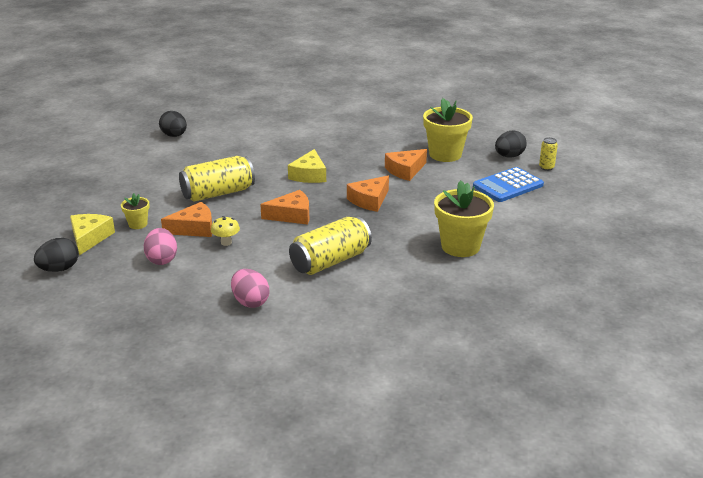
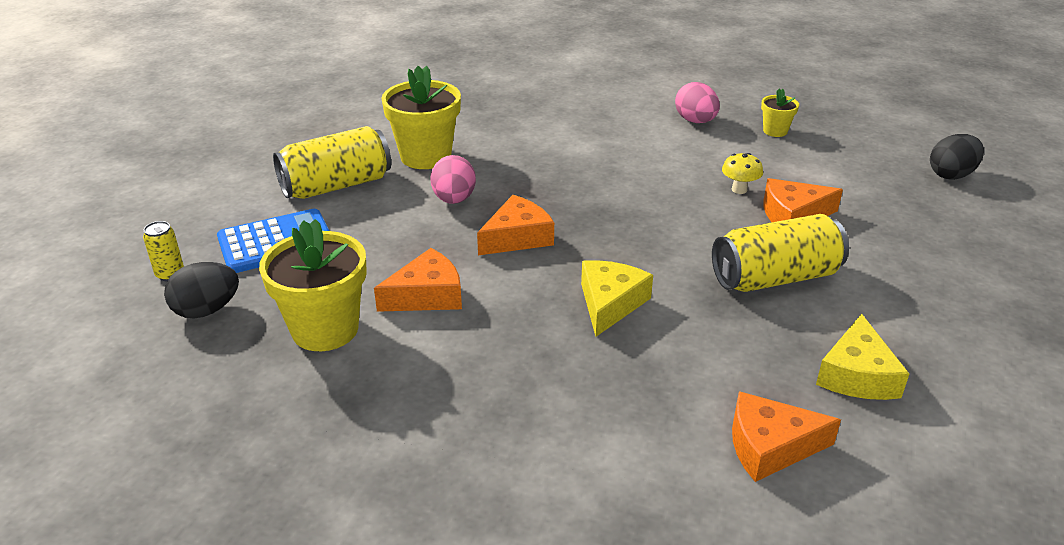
camera: 170 degrees left, 5 degrees up
(89, 238) = (945, 214): yellow cheese -> yellow cheese (857, 375)
(138, 224) = (885, 230): yellow flower pot -> yellow flower pot (775, 131)
(162, 259) = (820, 175): pink egg -> pink egg (454, 199)
(174, 136) = (942, 477): black egg -> none
(291, 215) = (646, 223): orange cheese -> orange cheese (770, 446)
(330, 261) = (598, 154): yellow can -> yellow can (336, 185)

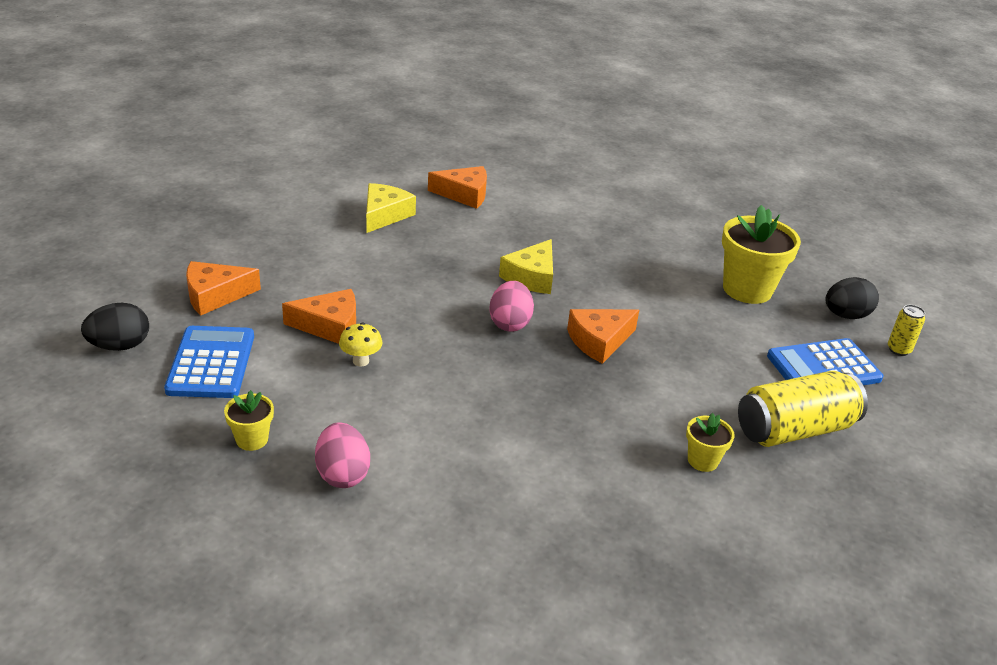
camera: 175 degrees left, 0 degrees up
(426, 156) = (702, 460): yellow flower pot -> yellow flower pot, size x0.50
(427, 295) = (675, 302): orange cheese -> orange cheese (215, 295)
(454, 199) = (662, 392): pink egg -> pink egg (510, 323)
(775, 277) = (391, 276): yellow can -> none
(862, 172) = (211, 363): none -> blue calculator

